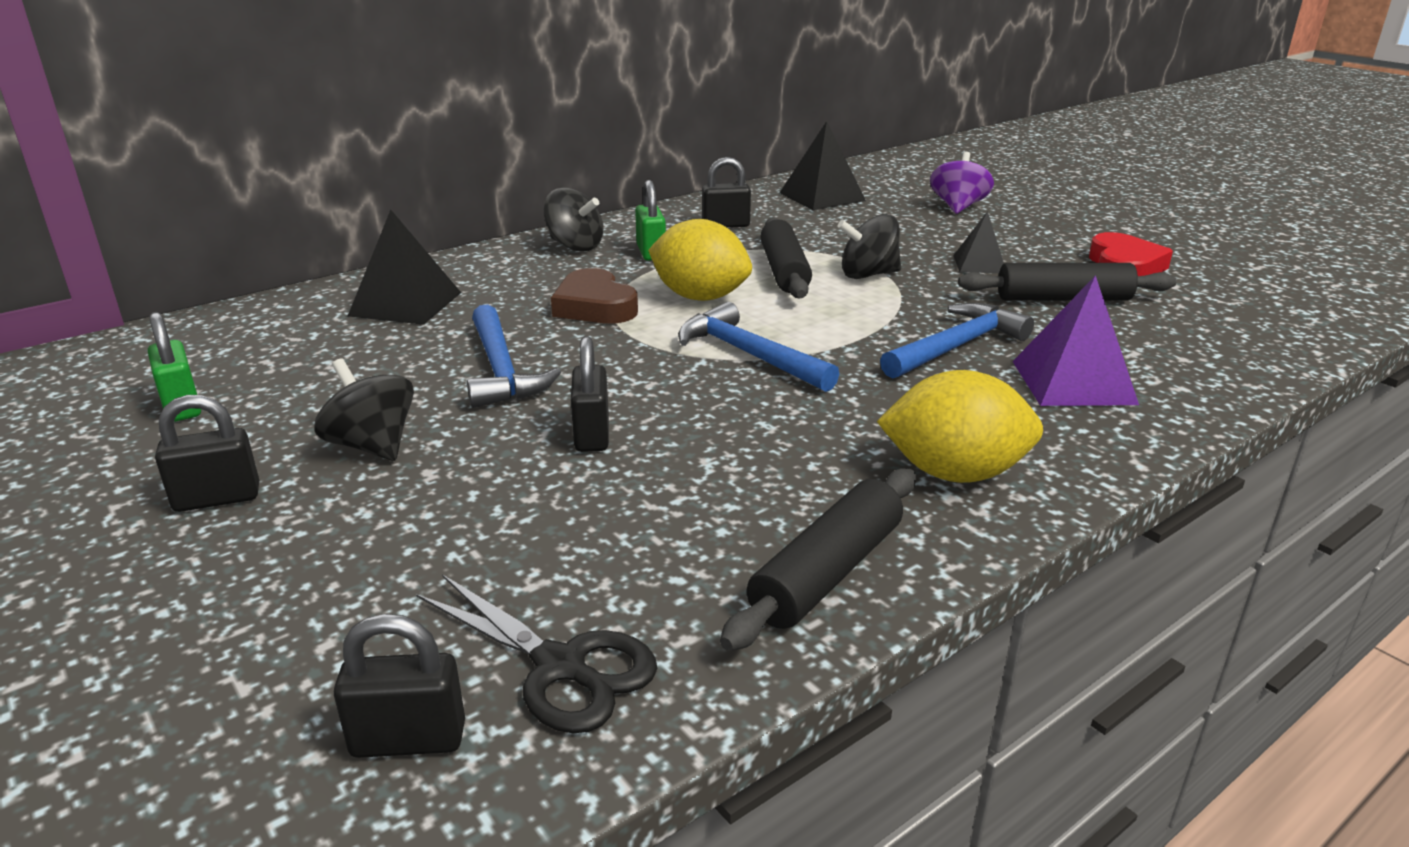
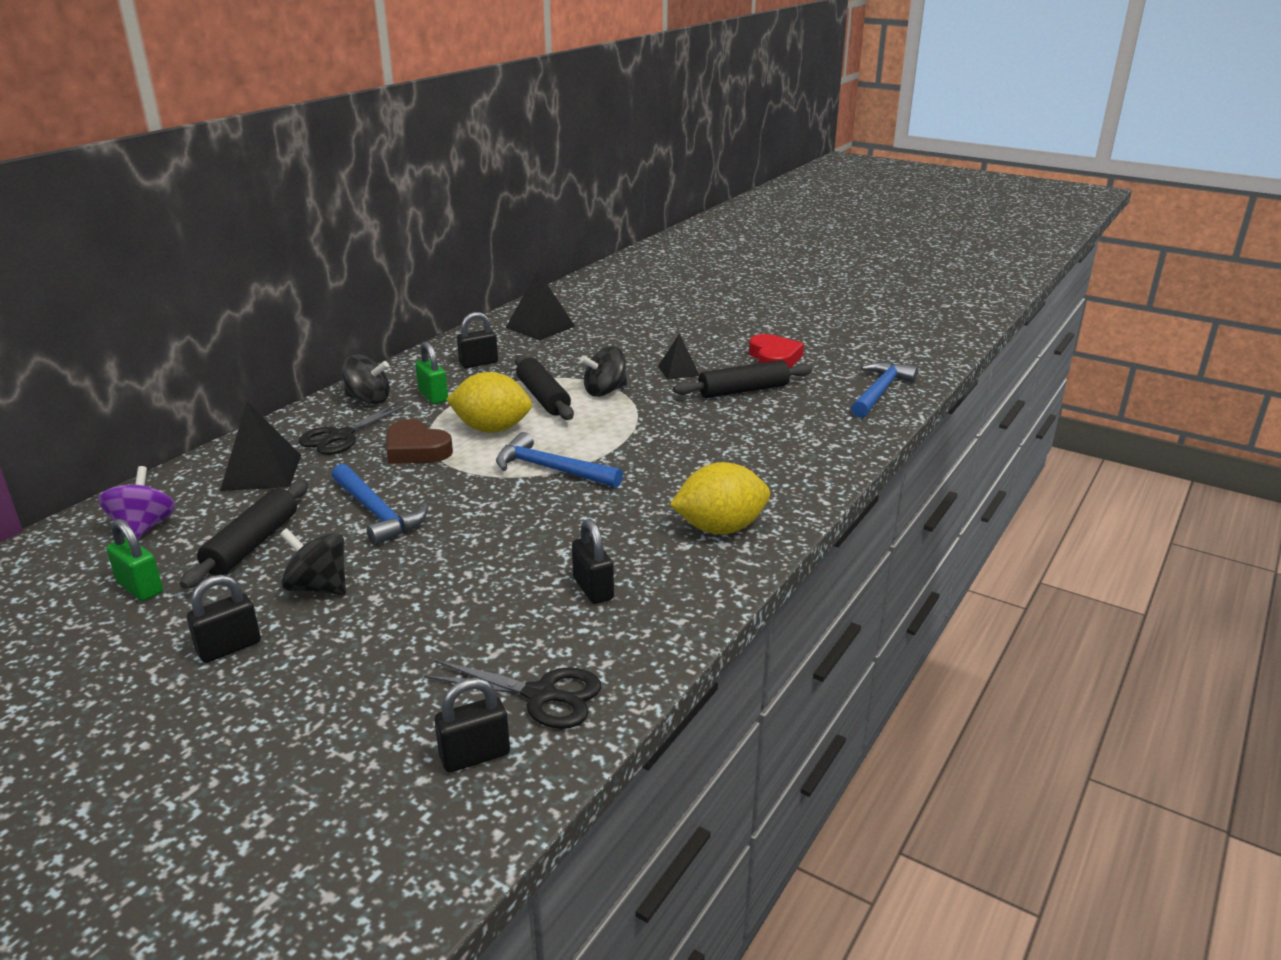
camera: 20 degrees left, 0 degrees up
(518, 279) = (341, 436): none -> black scissors
(592, 435) = (474, 548): black padlock -> black padlock (593, 589)
(827, 573) = (671, 606): black rolling pin -> black rolling pin (252, 544)
(956, 346) = (687, 439): blue hammer -> blue hammer (879, 392)
(958, 207) = (645, 323): purple spinning top -> purple spinning top (143, 528)
(1073, 382) = (769, 452): purple pyramid -> none

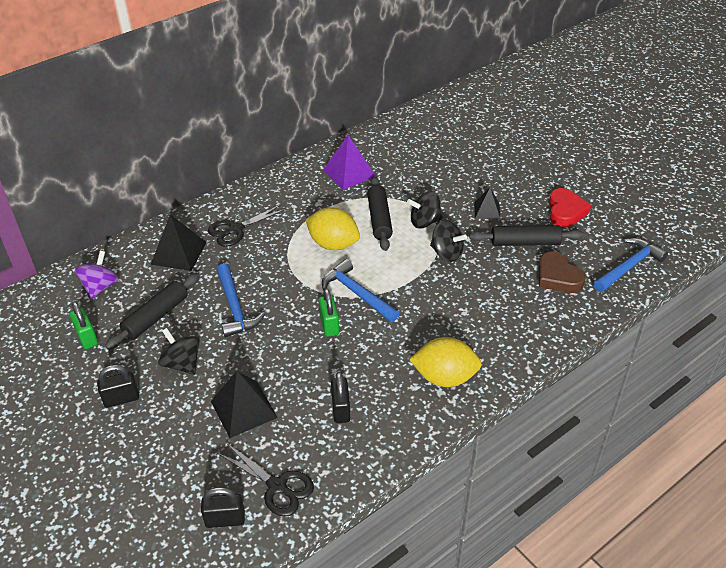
camera: 20 degrees right, 15 degrees up
(368, 399) = (264, 196): black spinning top -> black spinning top (446, 253)
(416, 449) = (278, 253): brown heart -> brown heart (558, 277)
(433, 396) = (307, 202): green padlock -> green padlock (329, 325)
(478, 363) = (349, 173): black padlock -> purple pyramid
(540, 327) = (407, 140): black pyramid -> black pyramid (243, 409)

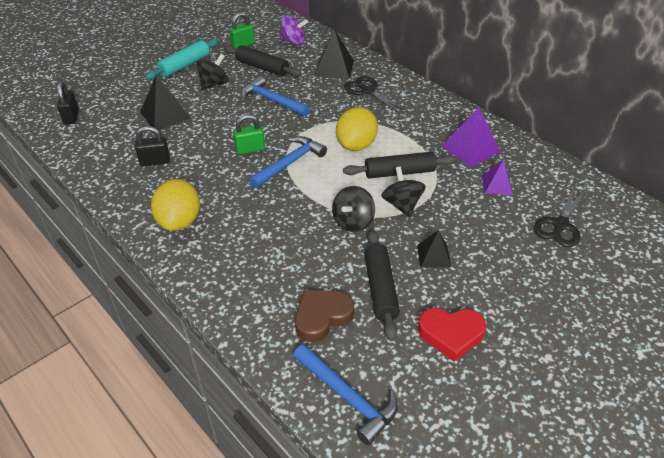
camera: 85 degrees right, 0 degrees up
(121, 399) = (185, 65): black padlock -> turquoise rolling pin
(235, 307) = (272, 100): blue hammer -> blue hammer turned 60 degrees clockwise
(277, 486) = (91, 136): black scissors -> black scissors (560, 225)
(401, 166) = (497, 185): none -> purple pyramid

